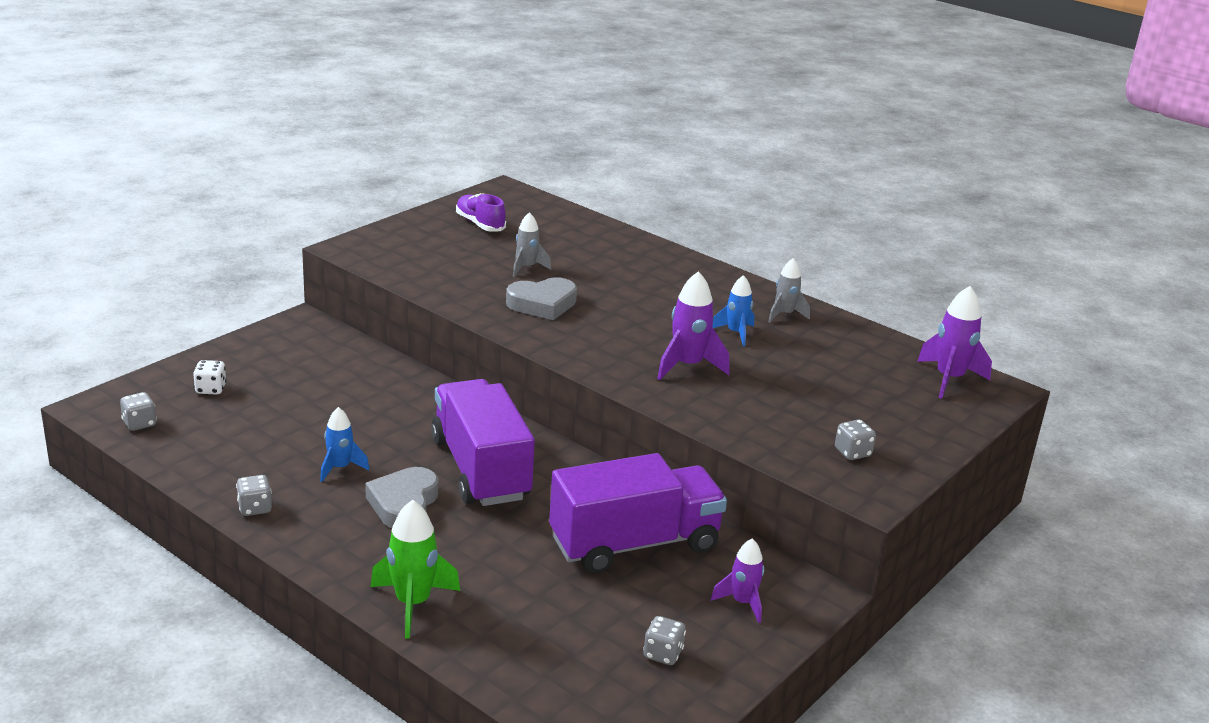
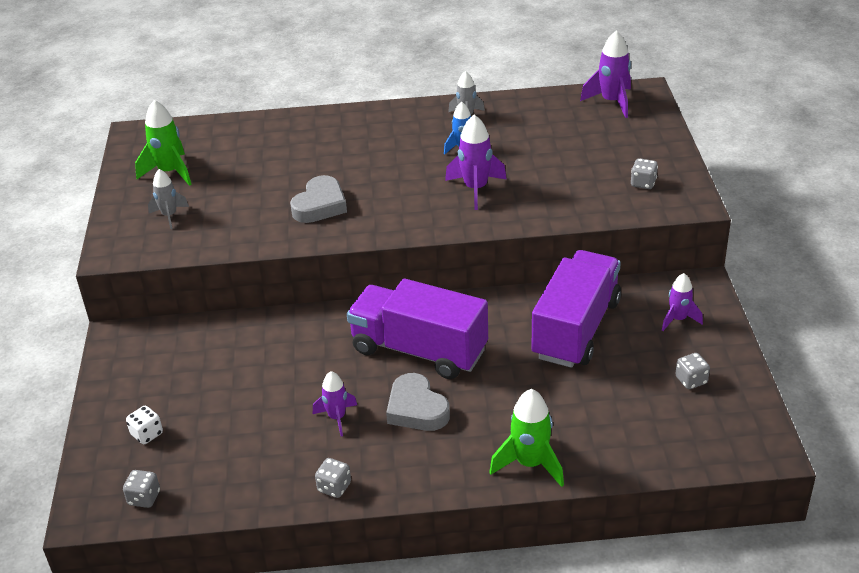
camera: 40 degrees left, 10 degrees up
(340, 468) = (337, 418): blue rocket -> purple rocket
(480, 224) = (170, 172): purple shoe -> green rocket
(527, 268) = (262, 185): grey rocket -> grey rocket (169, 216)

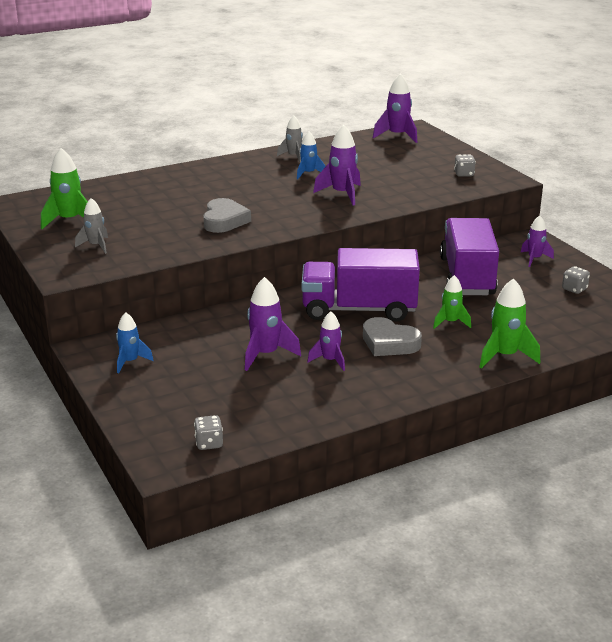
camera: 25 degrees left, 10 degrees down
(144, 365) = (130, 362): none -> blue rocket
(147, 434) = (173, 403): white dice -> none
(279, 391) = (266, 354): none -> purple rocket
(334, 487) = (367, 401): grey dice -> none
(505, 396) = (450, 322): none -> green rocket

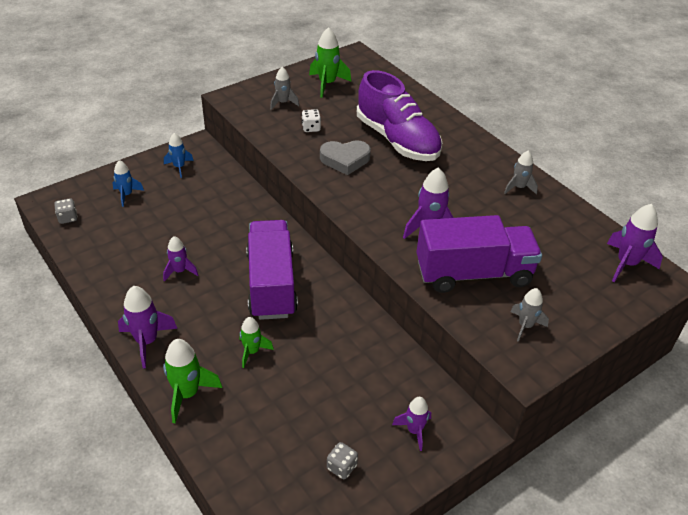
camera: 80 degrees right, 15 degrees up
(157, 233) = (311, 128): none -> white dice
(200, 195) = (397, 140): none -> purple shoe
(266, 354) = (189, 233): purple rocket -> purple rocket (147, 341)
(308, 174) = (475, 201): blue rocket -> blue rocket (126, 195)
(389, 343) = (210, 307): grey heart -> none
(464, 174) = (525, 326): grey dice -> grey rocket
(467, 276) = (355, 365): purple truck -> purple truck (473, 273)

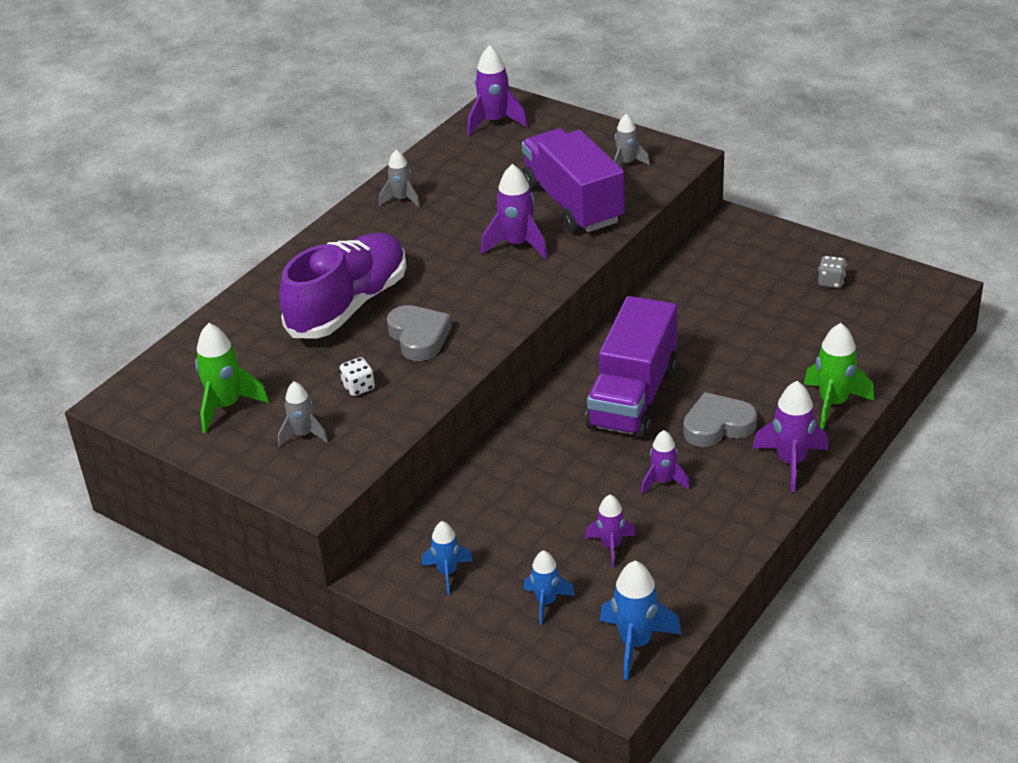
camera: 105 degrees left, 5 degrees down
(68, 218) = (635, 643): grey dice -> blue rocket
(212, 317) = (717, 426): none -> grey heart
(252, 351) = (743, 378): green rocket -> none
(271, 284) = (633, 397): purple truck -> purple truck turned 45 degrees counterclockwise
(414, 430) = (757, 252): purple rocket -> purple rocket (611, 546)

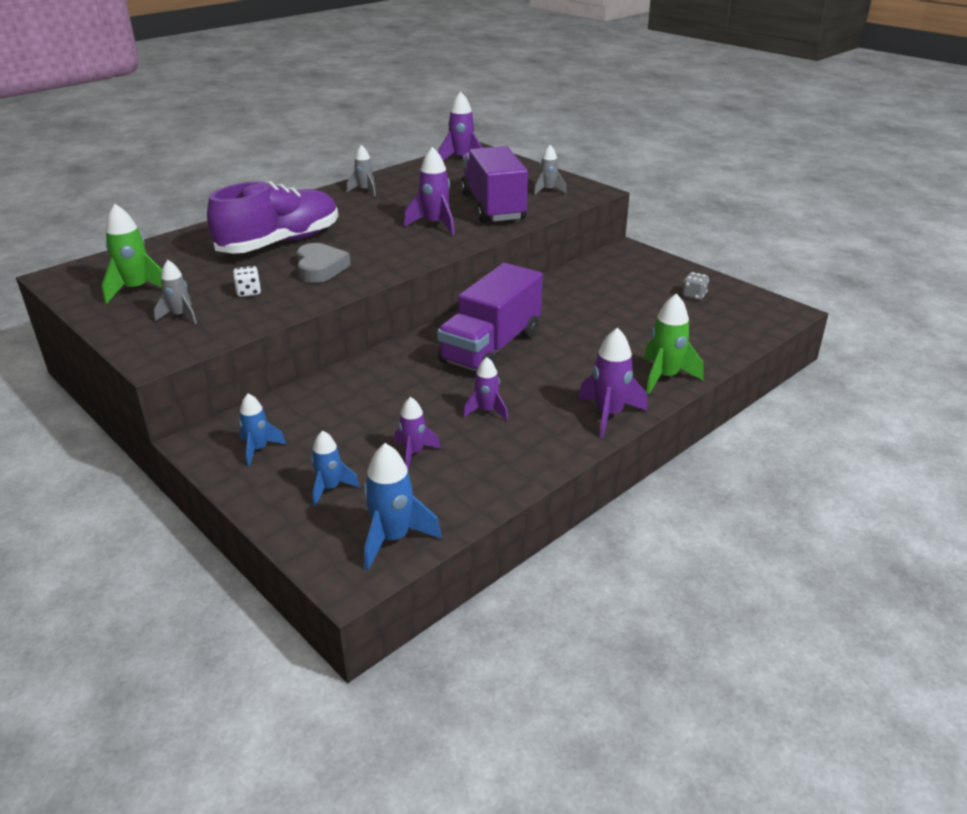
camera: 10 degrees right, 5 degrees down
(717, 426) = (554, 378): grey heart -> none

